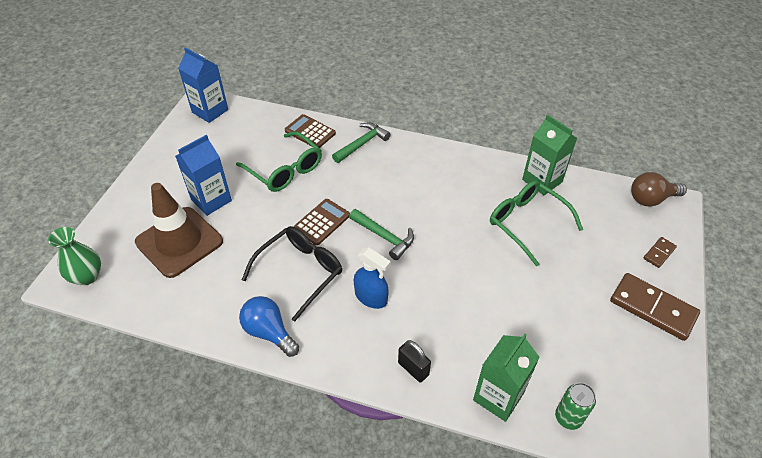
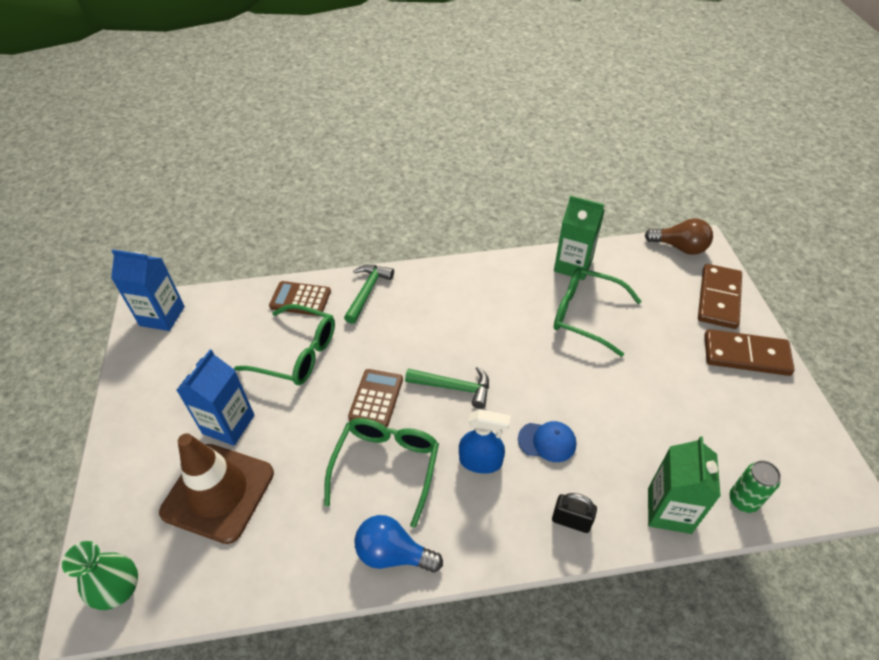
camera: 25 degrees left, 0 degrees up
(300, 272) = (386, 466): black glasses -> green glasses
(432, 304) = (547, 441): none -> blue cap
(651, 199) = (680, 247): brown light bulb -> brown light bulb turned 120 degrees counterclockwise
(659, 253) = (718, 298): brown domino -> brown domino, size x2.05

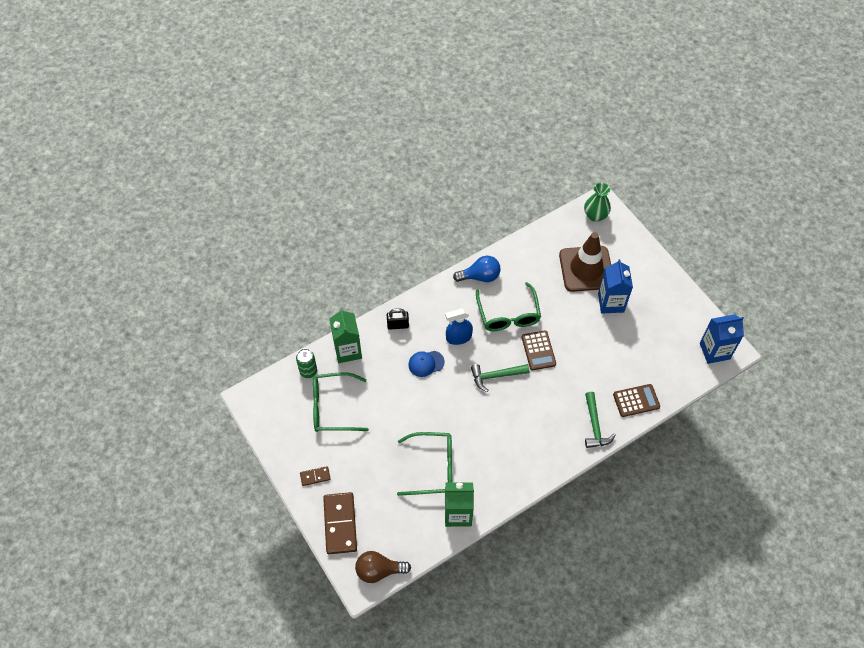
camera: 155 degrees right, 10 degrees up
(297, 354) = (606, 360): green glasses -> green glasses (333, 407)
(746, 355) = (315, 476): brown domino -> brown domino, size x0.49

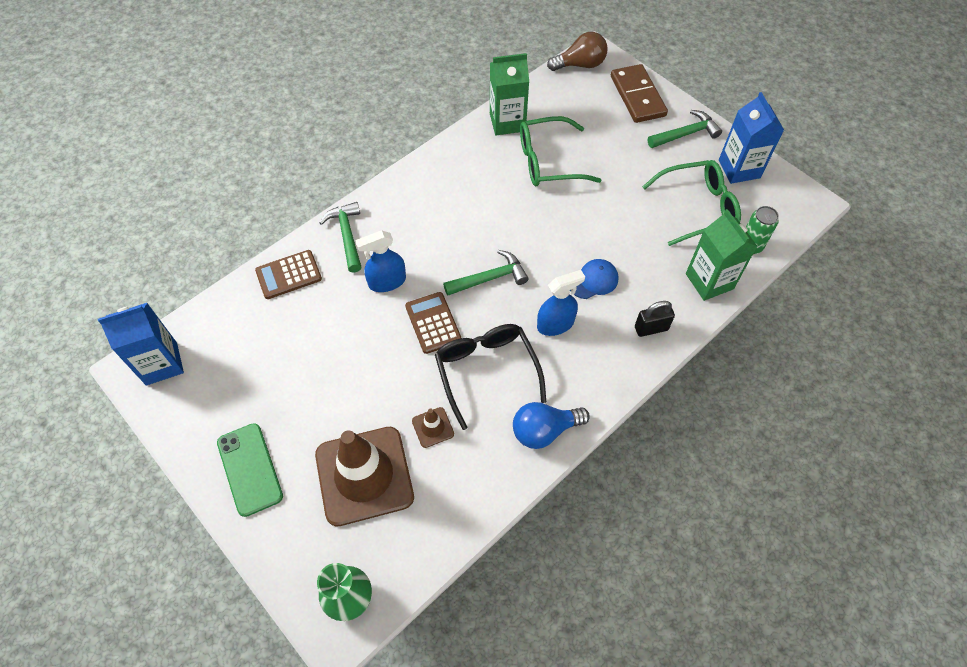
camera: 170 degrees right, 0 degrees up
(315, 476) = (685, 134): brown domino -> green hammer
(508, 315) = (486, 371): green glasses -> black glasses
(545, 288) = (433, 427): none -> brown traffic cone
(567, 384) = (387, 282): none -> blue spray bottle
(611, 303) = (322, 418): blue carton -> blue carton (739, 169)
(652, 282) = (250, 469): none -> green phone

